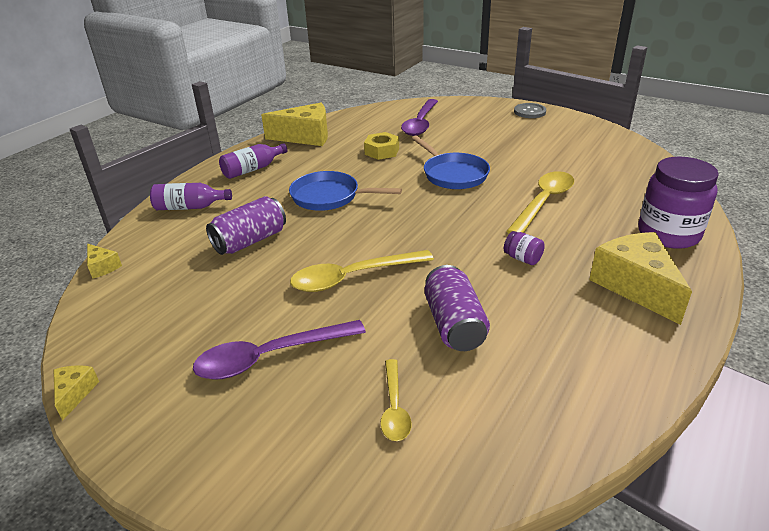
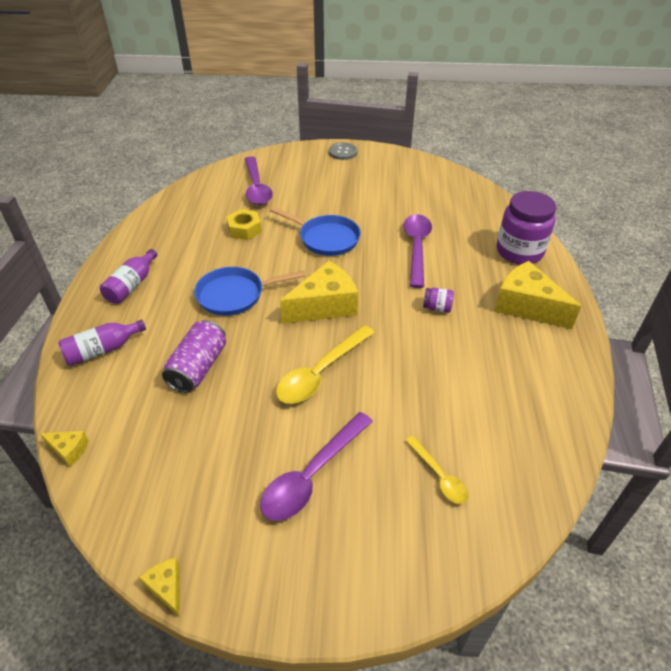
camera: 30 degrees left, 10 degrees up
(305, 137) = (155, 231): yellow cheese -> yellow cheese (324, 306)
(454, 324) = (430, 387): purple can -> none
(543, 202) = (416, 247): yellow spoon -> purple spoon

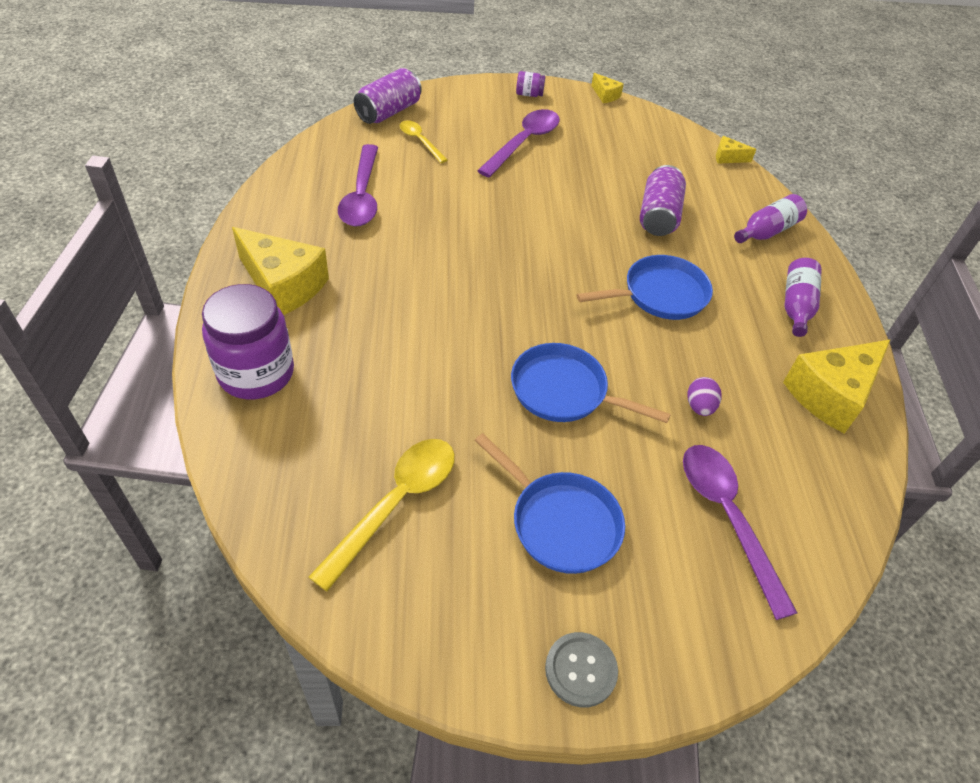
camera: 170 degrees right, 5 degrees up
(244, 229) = (699, 406): yellow nut -> purple egg
(320, 373) = (533, 212): yellow spoon -> yellow spoon (396, 503)
(324, 306) = (543, 282): yellow cheese -> yellow cheese (831, 394)
(342, 189) = (560, 522): none -> blue pan
(416, 247) = (419, 377): purple spoon -> purple spoon (362, 196)
(437, 308) = (401, 281): purple jar -> purple jar (529, 94)
(487, 537) = (389, 112): none -> purple can

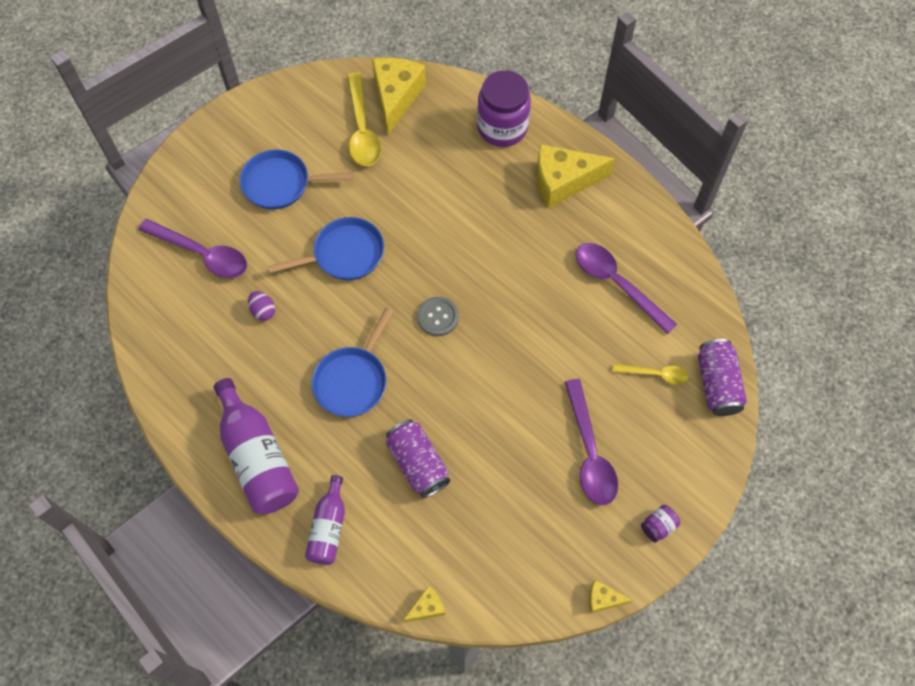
camera: 140 degrees right, 15 degrees up
(580, 670) = (218, 134): grey button -> grey button (438, 317)
(796, 306) = (257, 457): purple bottle -> purple bottle, size x1.67
(831, 394) = (191, 392): yellow cheese -> yellow cheese (396, 97)

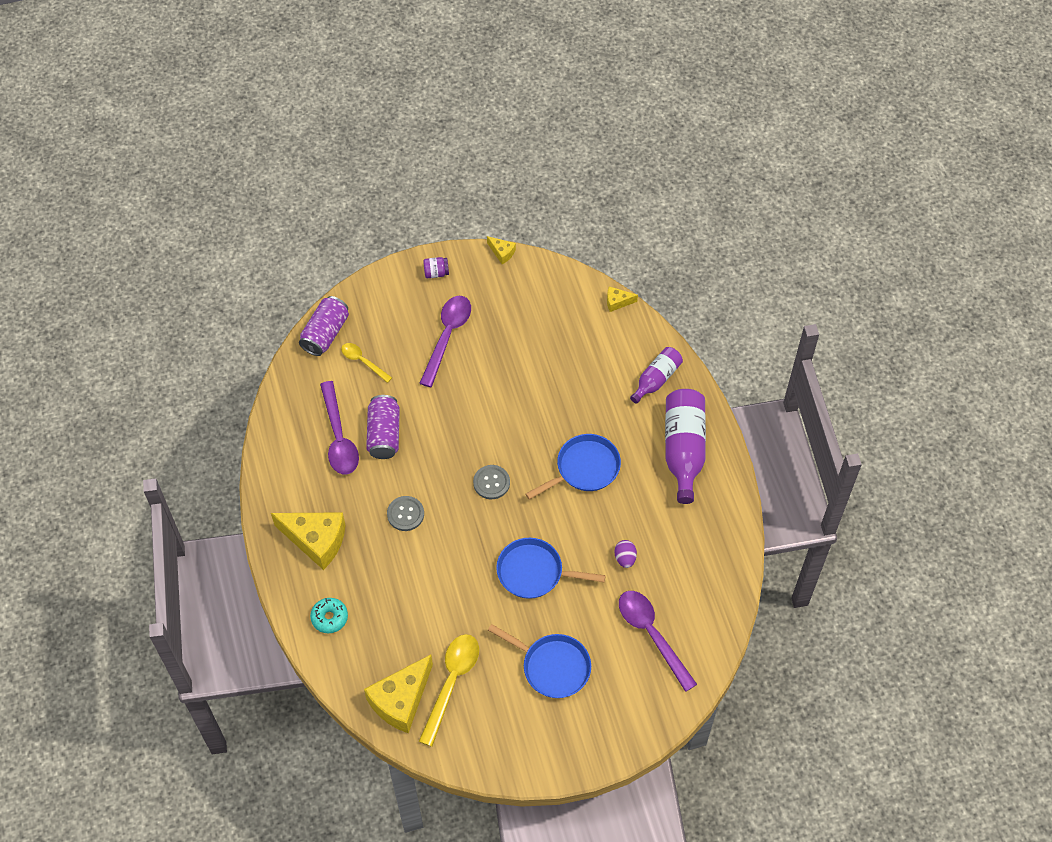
camera: 150 degrees left, 5 degrees down
(418, 463) = (570, 388): purple can -> purple can (384, 434)
(500, 245) = (405, 514): none -> grey button
(502, 128) = (329, 618): purple jar -> turquoise donut

